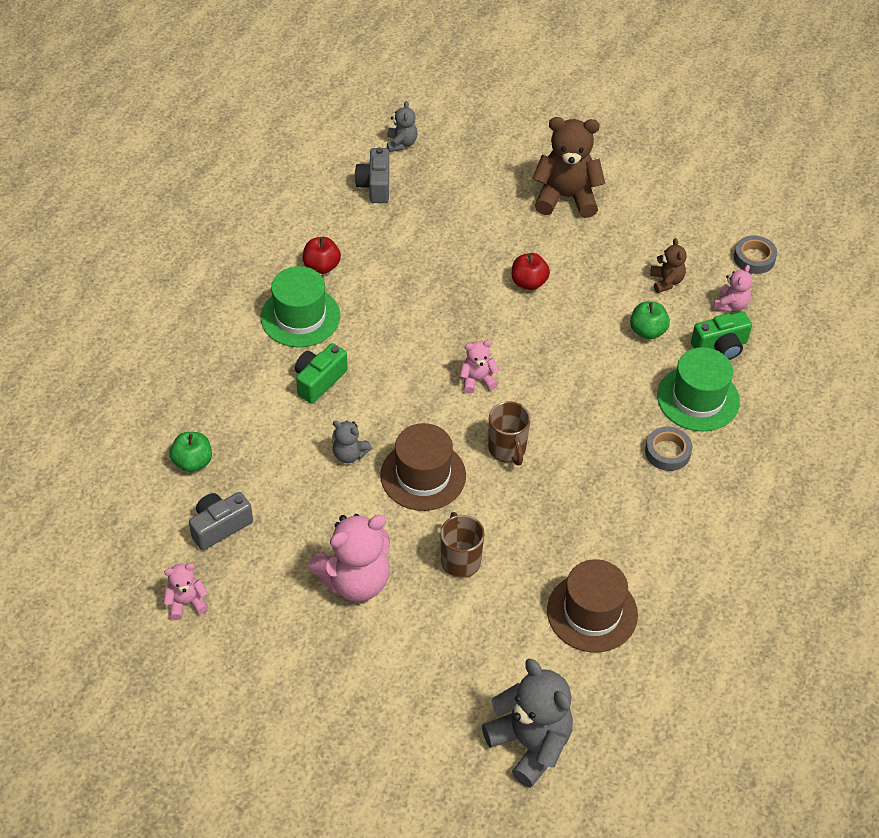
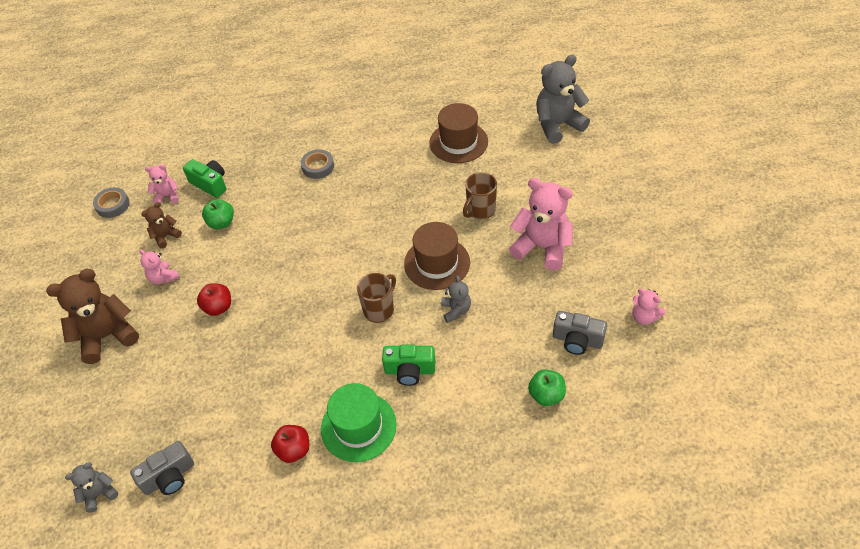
camera: 120 degrees left, 0 degrees up
(477, 380) = (334, 282): pink teddy bear -> pink teddy bear (163, 278)
(507, 450) = (379, 235): brown mug -> brown mug (379, 310)
(530, 744) = (558, 125): grey teddy bear -> grey teddy bear turned 45 degrees clockwise
(566, 197) = (107, 336): brown teddy bear -> brown teddy bear turned 90 degrees clockwise
(698, 398) = (263, 174): green hat -> none

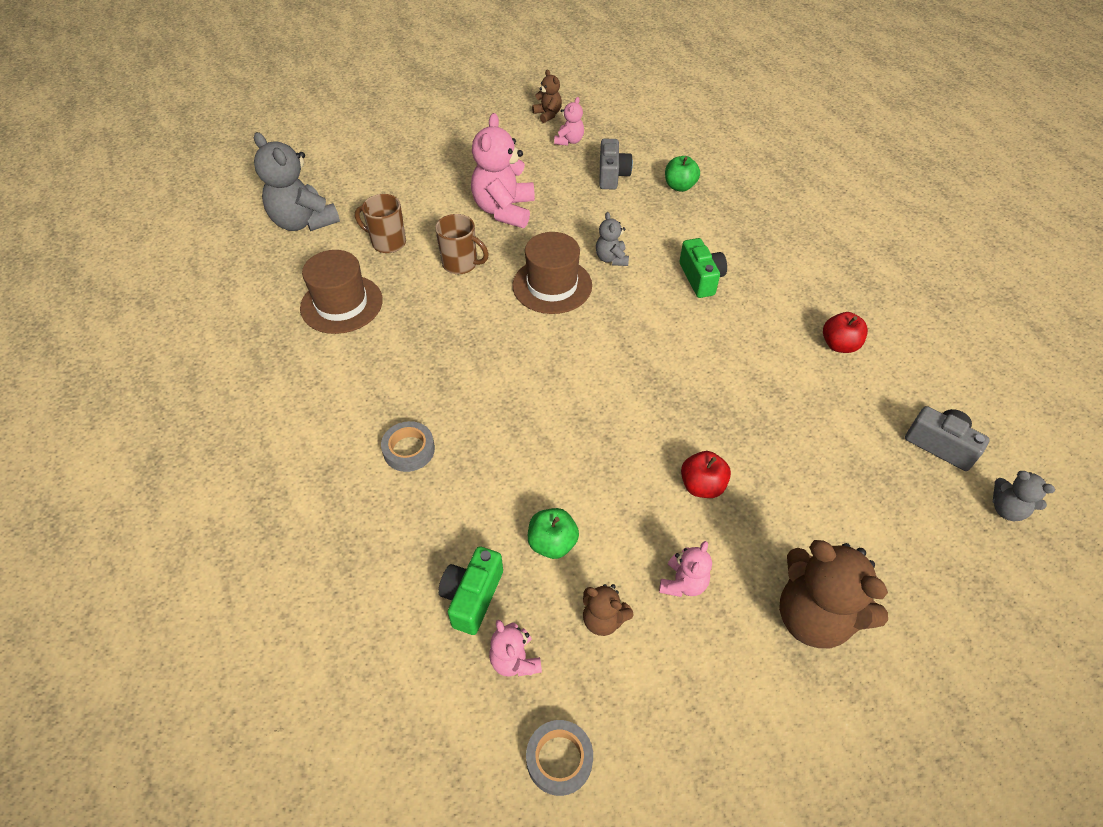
camera: 110 degrees left, 0 degrees up
(358, 426) = (783, 302): green hat -> none
(379, 310) = (636, 319): brown mug -> brown mug (387, 243)
(456, 310) = (611, 259): grey teddy bear -> grey teddy bear turned 75 degrees counterclockwise
(697, 308) = (548, 114): none -> brown teddy bear

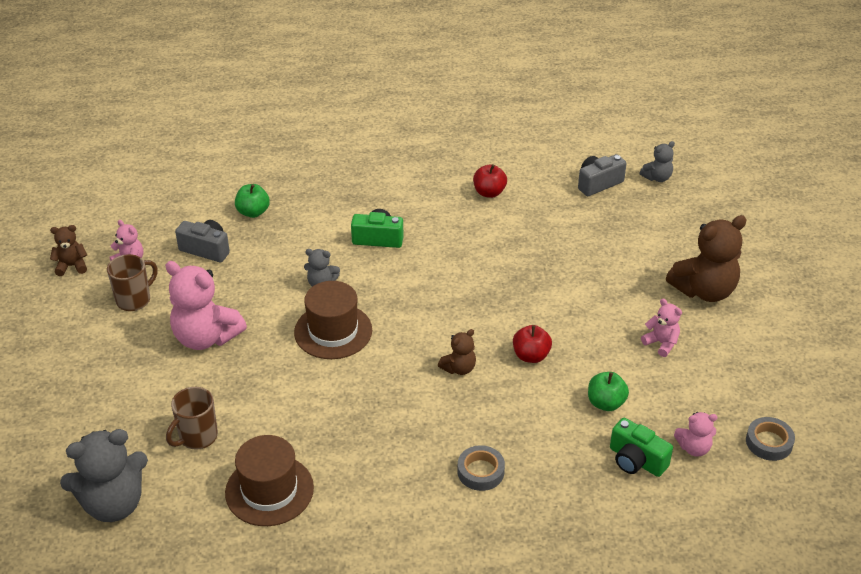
camera: 70 degrees left, 10 degrees down
(461, 264) = (266, 387): brown mug -> brown mug (134, 300)
(603, 619) = (676, 392): brown teddy bear -> brown teddy bear (459, 368)
(702, 486) = (586, 307): red apple -> red apple (531, 356)

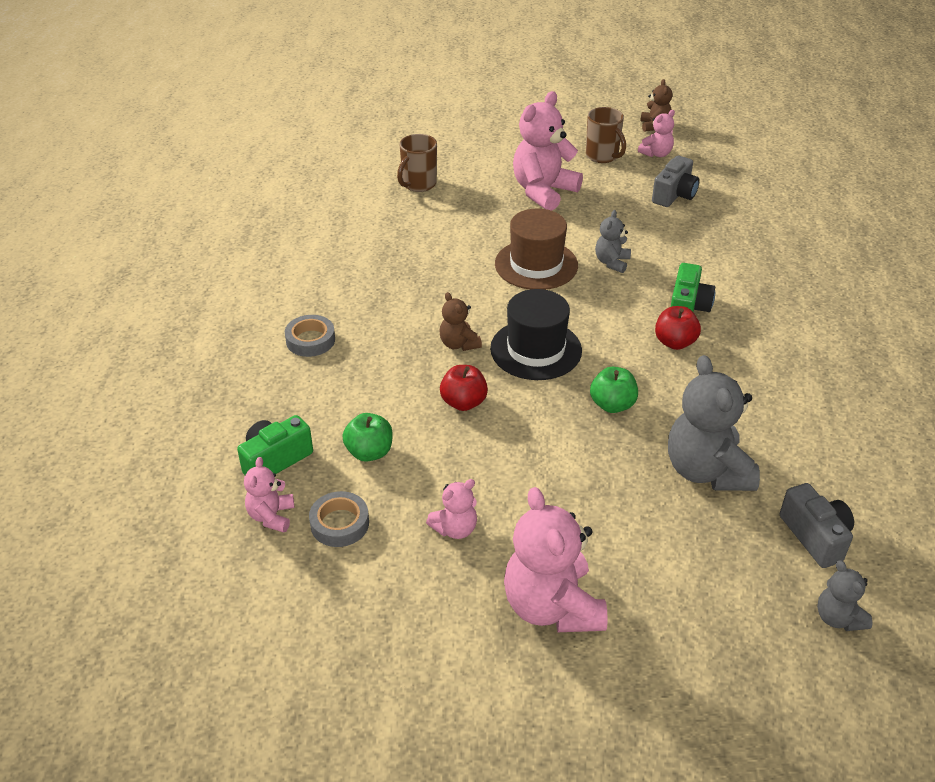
camera: 100 degrees right, 0 degrees up
(113, 504) = (362, 147): grey teddy bear -> grey teddy bear (706, 471)
(197, 437) = (418, 184): brown mug -> brown mug turned 105 degrees counterclockwise
(253, 212) = (737, 225): green apple -> green apple (612, 405)
(269, 490) = (343, 217): brown hat -> none
(453, 320) = (536, 349): none -> black hat
(489, 192) = (784, 413): red apple -> red apple (675, 342)
(704, 290) = (552, 606): brown teddy bear -> pink teddy bear
(769, 442) = (249, 595): grey tape -> grey tape (339, 524)

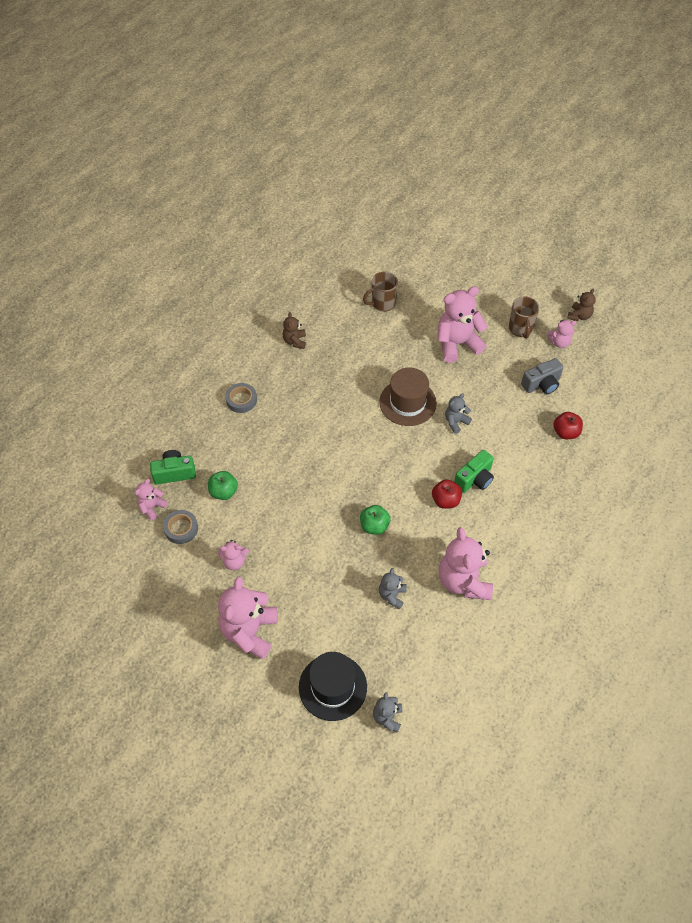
camera: 30 degrees right, 15 degrees up
(459, 344) = (320, 441): brown teddy bear -> brown teddy bear (295, 341)
(463, 402) = (294, 483): red apple -> red apple (565, 432)
(536, 349) = (360, 466): black hat -> black hat (332, 687)
(706, 471) = (392, 595): grey teddy bear -> grey teddy bear, size x0.51
(777, 415) = (464, 581): none -> pink teddy bear
(815, 536) = (417, 666): grey camera -> none

